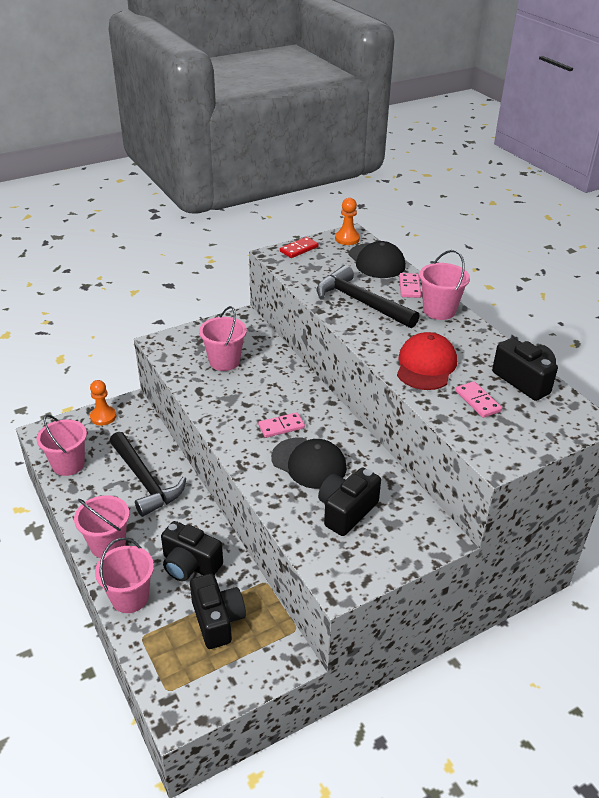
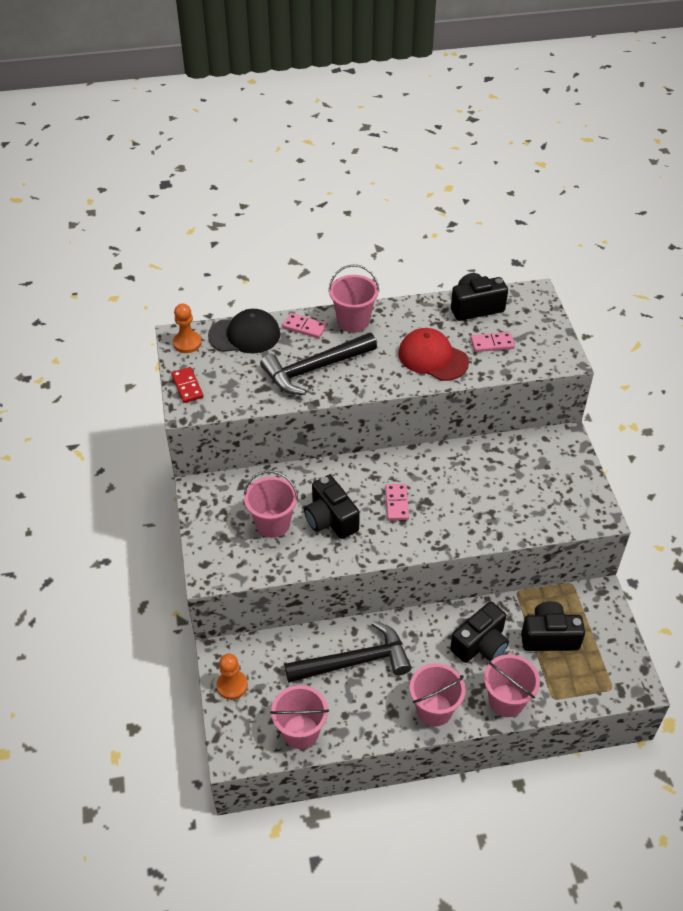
camera: 70 degrees left, 10 degrees up
(309, 463) = (454, 496): black cap -> none
(346, 511) = (521, 488): black camera -> black camera (330, 519)

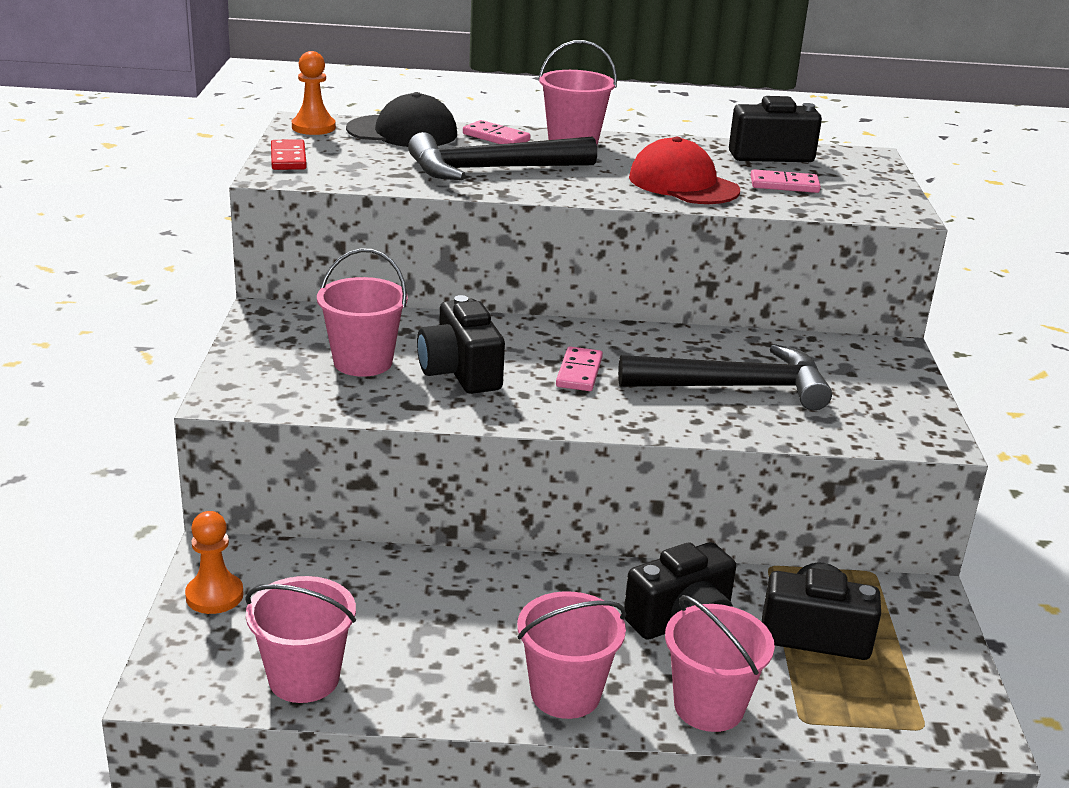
camera: 10 degrees right, 20 degrees down
(354, 662) = (444, 604): black hammer -> black hammer (734, 387)

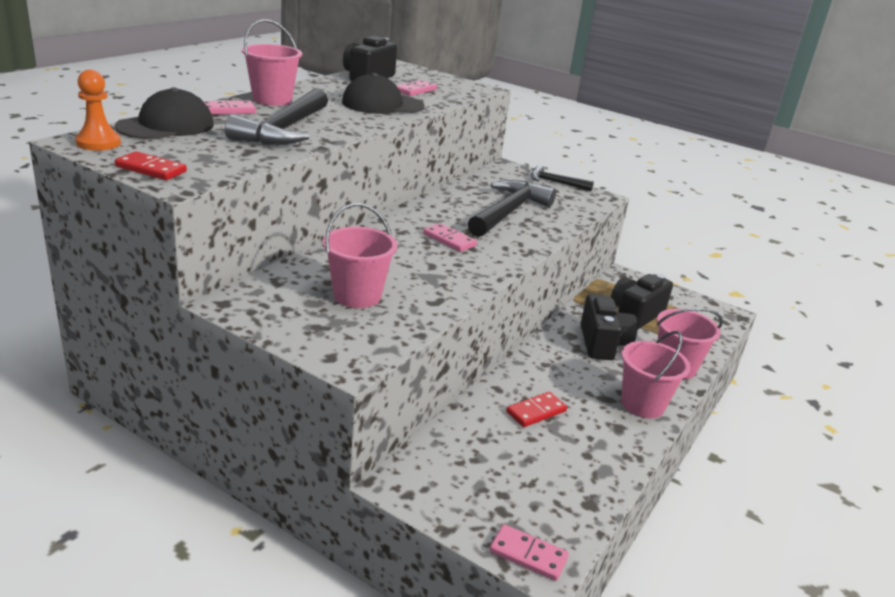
camera: 60 degrees left, 0 degrees up
(173, 671) = (528, 555): none -> pink domino
(214, 595) = (450, 503): orange pawn -> none
(304, 678) = (573, 495): pink bucket -> none
(443, 607) = (536, 412): none -> red domino
(460, 372) = (409, 271): black camera -> none
(683, 184) = (382, 104): red cap -> black cap
(913, 395) = (556, 183): none -> black hammer

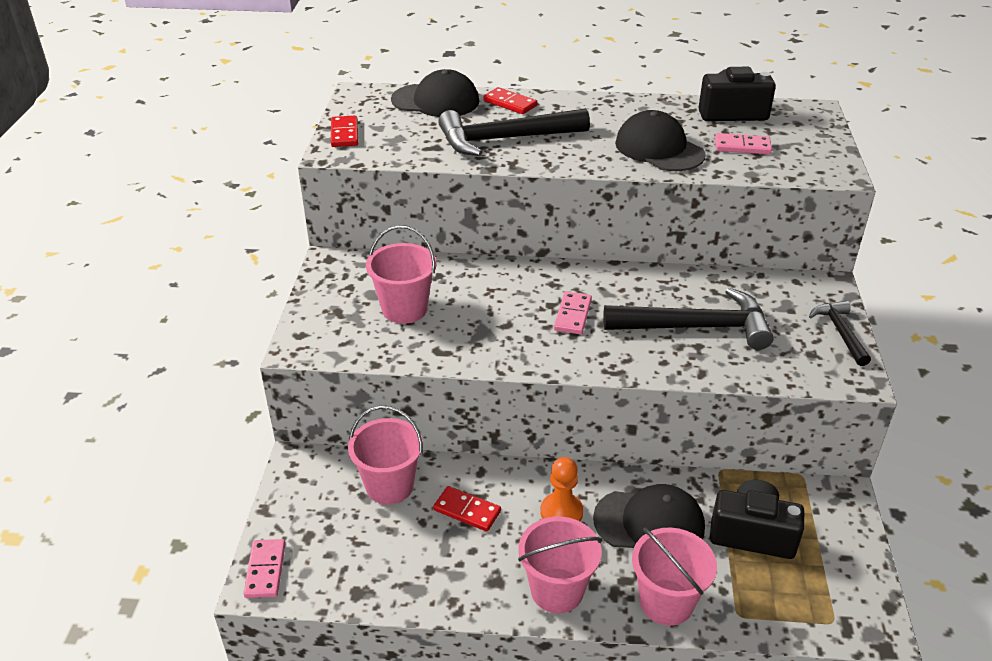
camera: 65 degrees right, 10 degrees up
(98, 143) = (365, 99): orange pawn -> orange pawn (561, 512)
(228, 110) = (510, 103): pink domino -> red domino
(272, 99) = (572, 105): pink bucket -> pink bucket (389, 486)
(602, 343) = (649, 523): black camera -> black cap

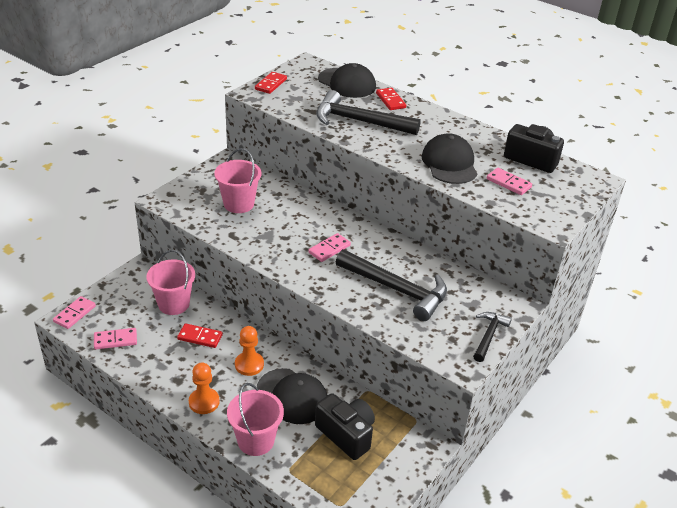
camera: 30 degrees right, 0 degrees up
(360, 574) = (115, 340): none -> pink domino
(467, 511) = (200, 337): red domino -> red domino turned 45 degrees counterclockwise
(557, 590) = (204, 402): pink bucket -> orange pawn

